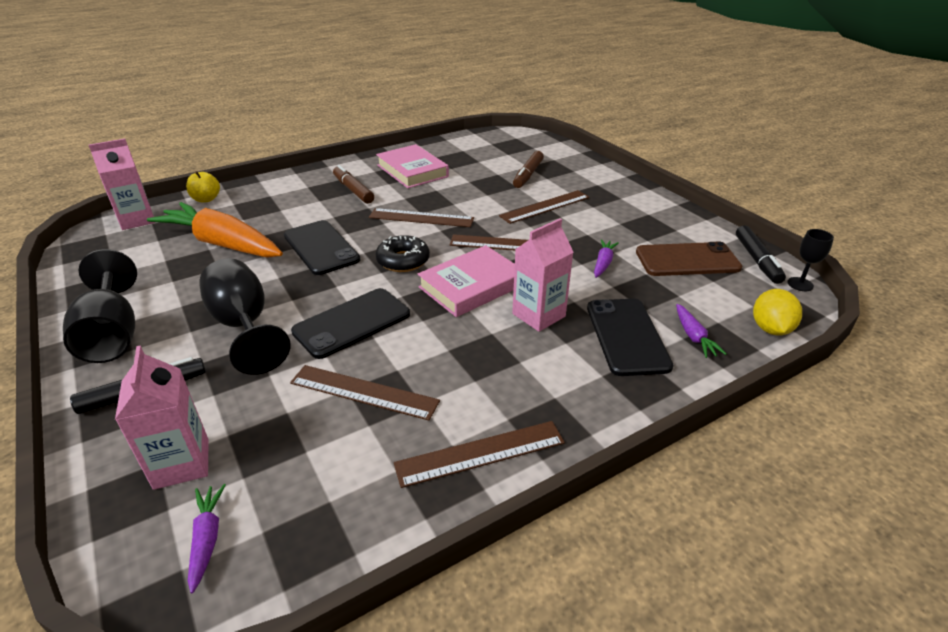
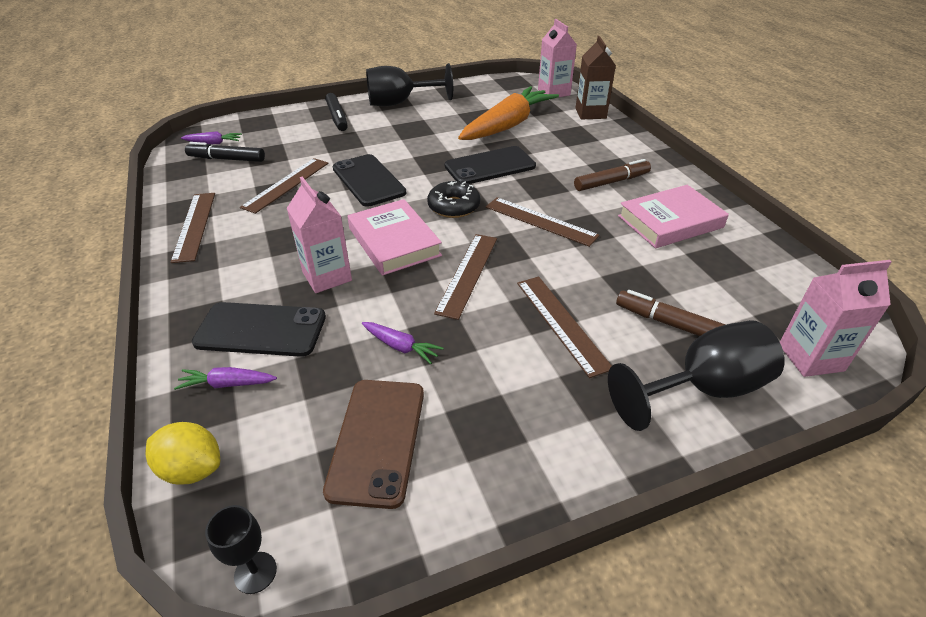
camera: 100 degrees right, 5 degrees up
(181, 463) = (270, 133): pink carton -> pink carton (810, 357)
(206, 199) = (590, 113): yellow apple -> brown carton
(244, 326) = (387, 141): black goblet -> black goblet (703, 389)
(421, 218) = (540, 221): brown ruler -> brown ruler turned 75 degrees counterclockwise
(757, 260) = (343, 542): black marker -> black marker (226, 159)

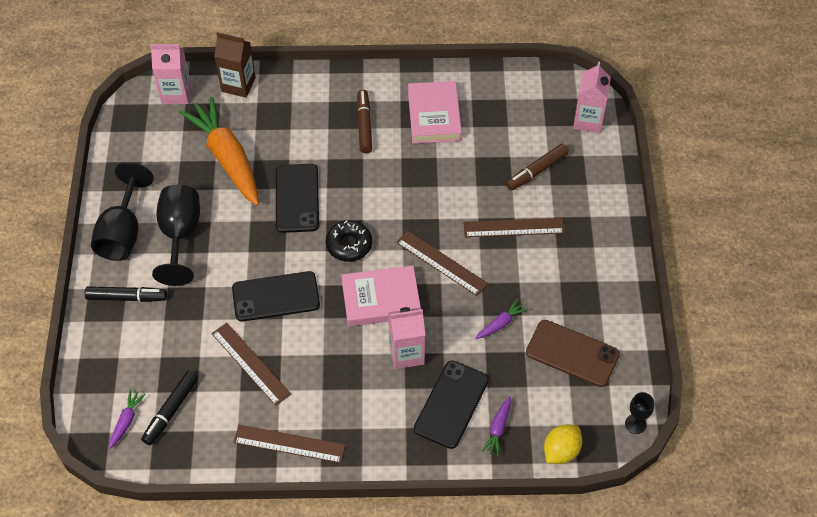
camera: 70 degrees left, 15 degrees up
(540, 221) = (397, 194): brown ruler -> none
(703, 389) = (591, 183): black goblet -> black goblet (180, 235)

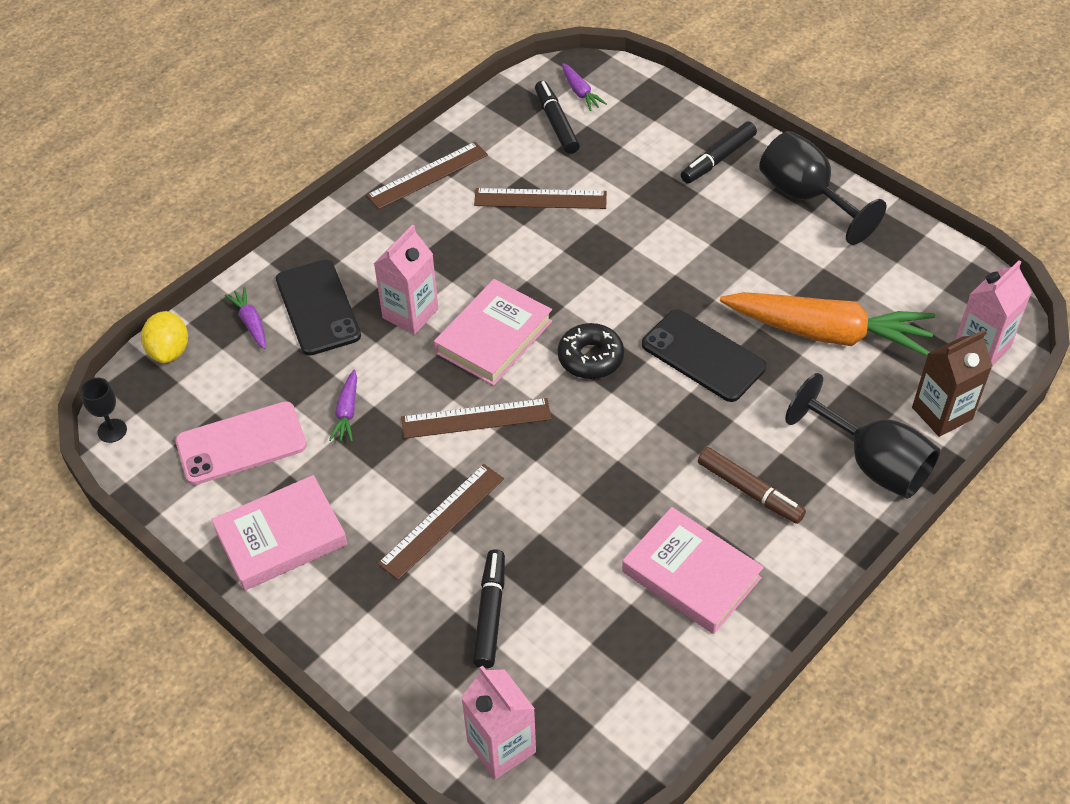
camera: 135 degrees right, 5 degrees down
(180, 235) = (755, 236): black goblet -> black goblet (873, 464)
(276, 297) = (594, 260): black phone -> none
(537, 171) = (490, 613): brown marker -> black marker
(572, 353) = (241, 444): brown phone -> pink phone
(598, 284) = (281, 538): none -> pink book

